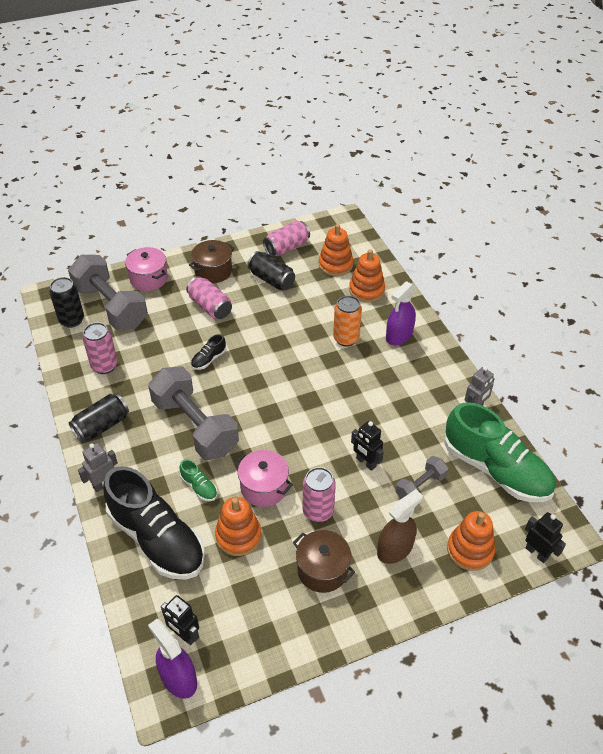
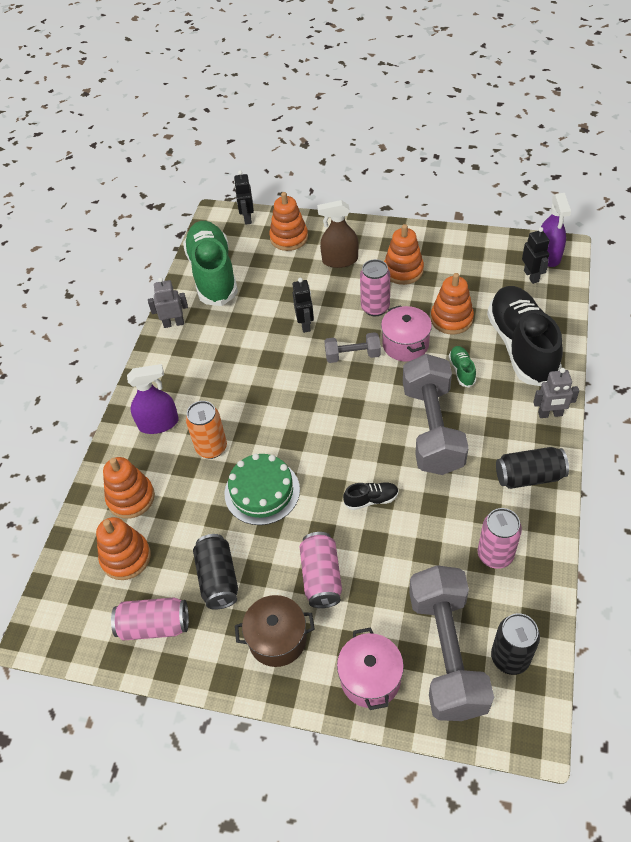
camera: 140 degrees left, 5 degrees up
(286, 331) = (262, 491): none -> green cake
(322, 570) = (403, 270): brown pot -> orange stacking toy
(420, 486) = (281, 289): grey dumbbell -> grey dumbbell (352, 355)

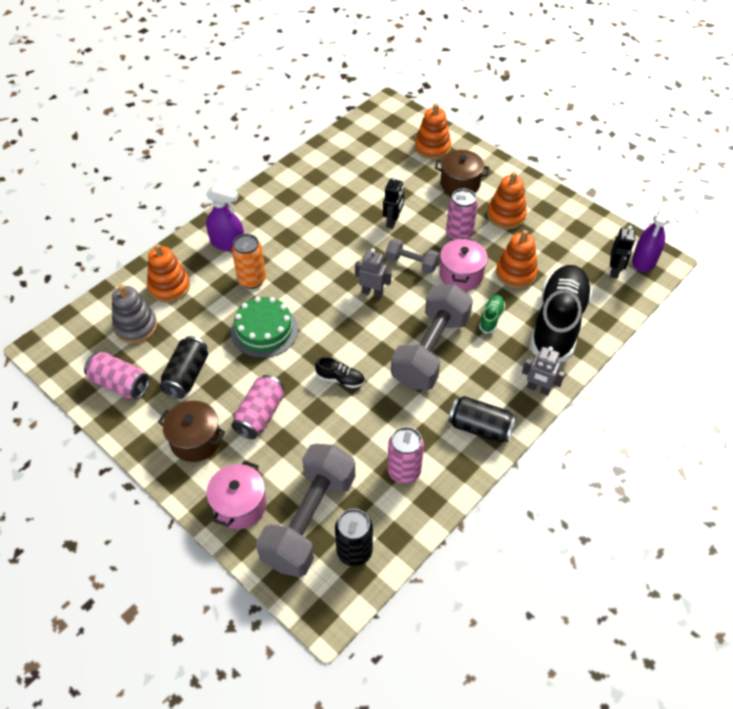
camera: 25 degrees right, 0 degrees up
(126, 557) = (136, 326): orange stacking toy -> grey stacking toy
(173, 323) = (293, 174): grey robot -> grey robot (372, 292)
(213, 274) = (351, 150): green shoe -> none
(247, 218) = (411, 117): black robot -> none
(340, 260) = (460, 184): brown spray bottle -> brown pot

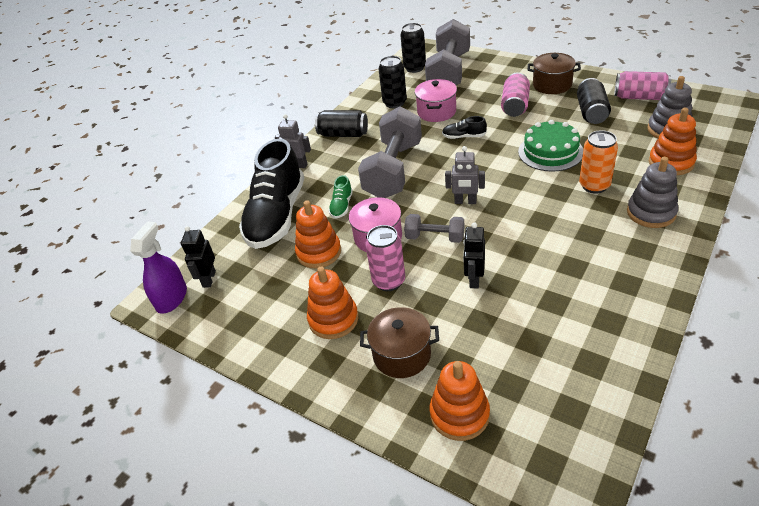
camera: 175 degrees right, 10 degrees down
(227, 243) = (651, 213): purple spray bottle -> grey stacking toy
(240, 505) = (498, 68): pink pot -> pink pot (436, 112)
(404, 471) = (394, 103): pink can -> black can

